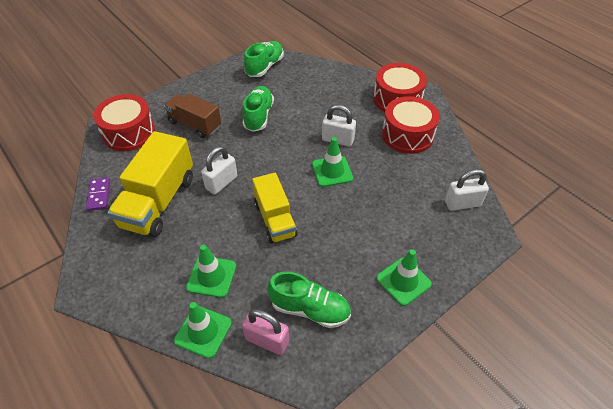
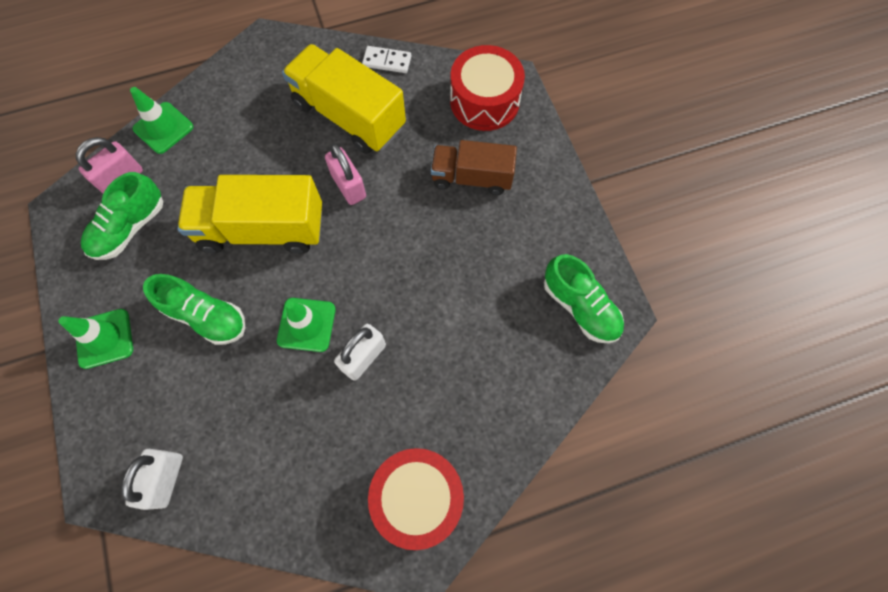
camera: 110 degrees right, 20 degrees up
(99, 195) = (387, 61): purple domino -> white domino
(195, 124) = (472, 177): brown truck -> brown truck turned 135 degrees counterclockwise
(211, 276) = (220, 147): green traffic cone -> none
(221, 183) = (348, 186): white padlock -> pink padlock
(258, 116) = (459, 263): green shoe -> green shoe (206, 316)
(275, 219) = (262, 229): yellow truck -> yellow truck, size x1.53
(407, 135) = (328, 470): red drum -> none

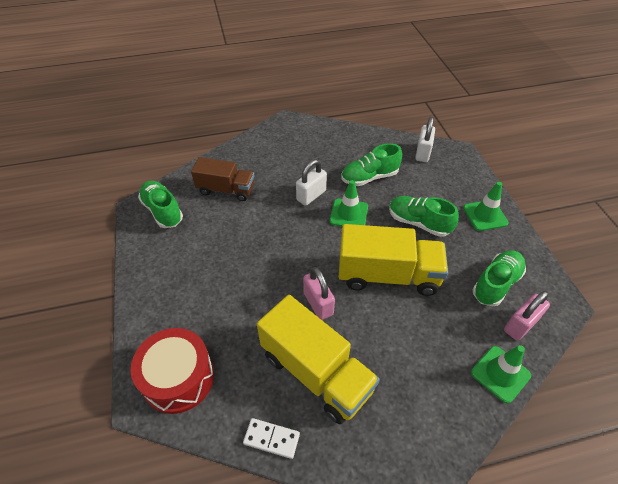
camera: 175 degrees left, 20 degrees down
(268, 406) = (369, 177): none -> green shoe
(418, 497) = (285, 139): red drum -> none
(472, 177) = (212, 303): brown truck -> brown truck (226, 190)

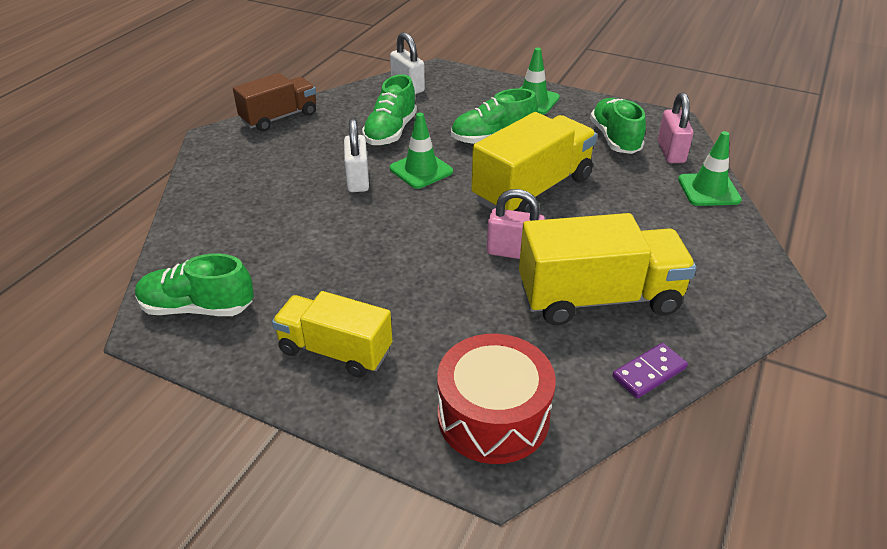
camera: 50 degrees left, 10 degrees down
(174, 280) = (335, 351): none -> yellow truck
(226, 190) = (248, 236): brown truck -> brown truck (279, 117)
(271, 438) = (649, 372): white domino -> purple domino

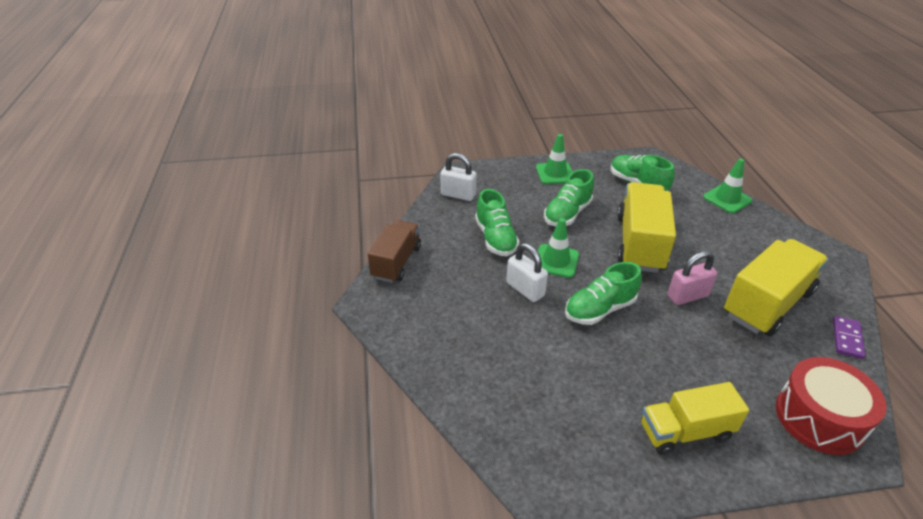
camera: 35 degrees left, 0 degrees up
(197, 308) = (557, 458): green shoe -> green shoe (599, 309)
(671, 152) = (677, 180): pink padlock -> none

